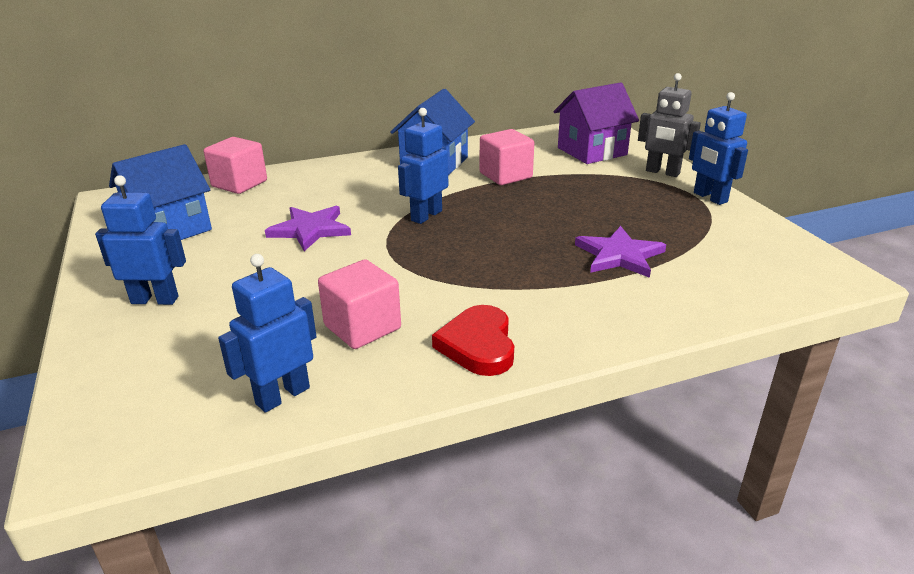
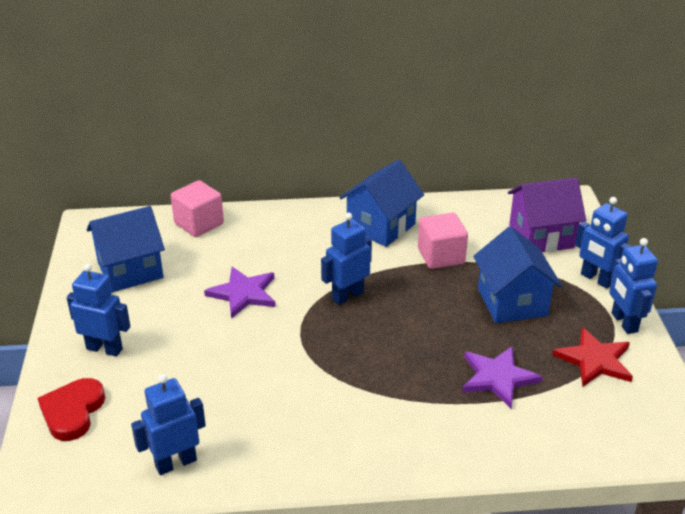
camera: 15 degrees right, 5 degrees up
(362, 327) = (252, 411): pink cube -> none
(478, 345) = (335, 449): red heart -> red heart (72, 412)
(595, 198) = (512, 302): none -> blue house
(662, 172) = (596, 279): grey robot -> blue robot
(704, 228) = (594, 360): none -> red star

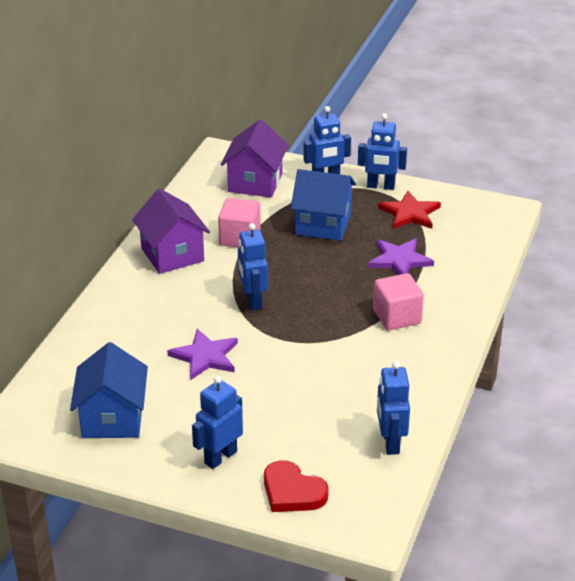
camera: 65 degrees left, 0 degrees up
(199, 223) = (73, 358): pink cube -> pink cube (397, 317)
(381, 226) = (172, 255): blue house -> purple house

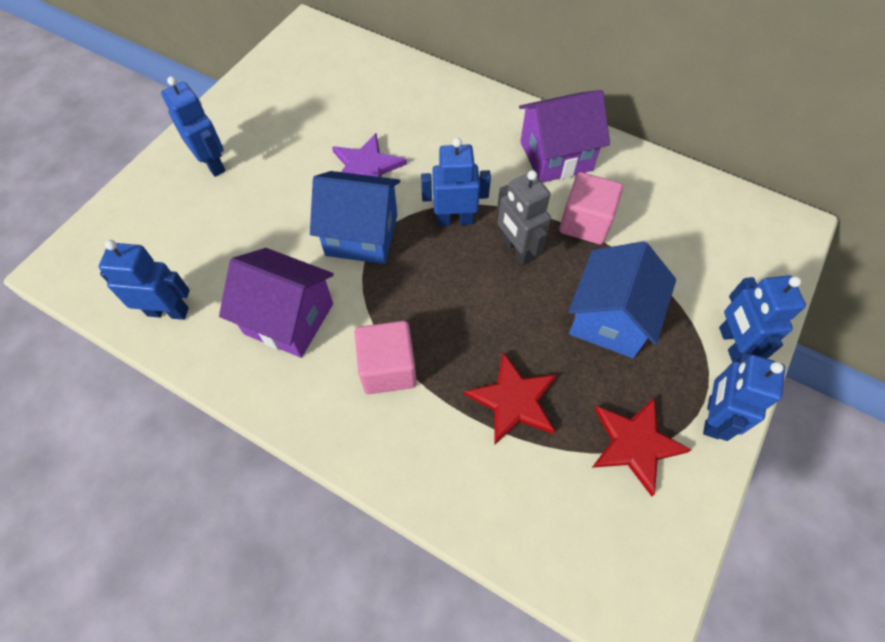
camera: 100 degrees right, 25 degrees up
(112, 418) = (298, 93): blue house -> blue house (362, 235)
(255, 183) = (716, 255): purple house -> purple house (289, 318)
(274, 268) = (517, 250): none -> grey robot
(292, 492) = (140, 212): red heart -> none
(399, 260) = (514, 400): purple star -> red star

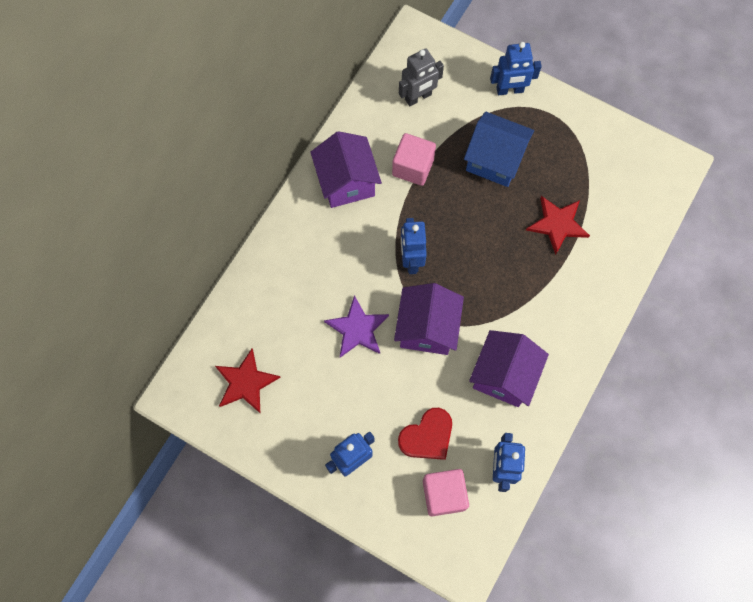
camera: 90 degrees left, 10 degrees up
(225, 233) = (427, 436): none -> red heart
(362, 235) = (427, 328): blue house -> purple house
(388, 368) = (539, 304): pink cube -> pink cube (444, 494)
(517, 250) = (439, 216): grey robot -> grey robot (418, 97)
(635, 444) = (581, 156): red star -> red star (245, 382)
(712, 417) = (561, 110): blue robot -> none

